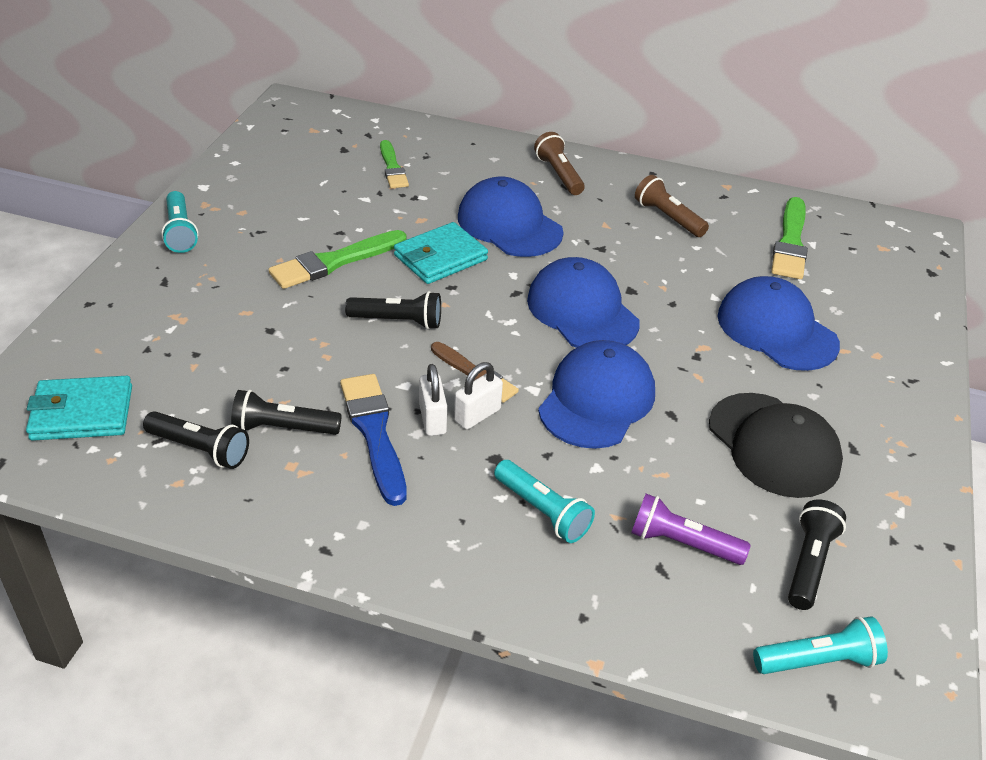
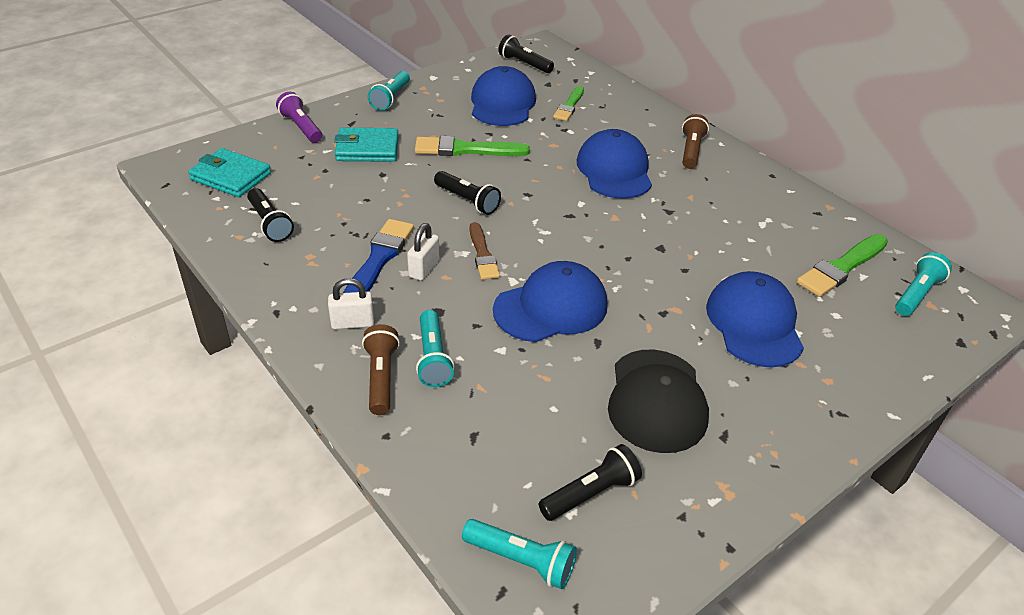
camera: 35 degrees right, 0 degrees up
(283, 428) = (328, 233): black flashlight -> black flashlight (524, 64)
(440, 258) = (540, 173): turquoise wallet -> turquoise wallet (367, 149)
(477, 415) = (456, 279): white padlock -> white padlock (352, 323)
(582, 311) = (606, 246): blue cap -> blue cap (502, 103)
(668, 217) = (749, 210): brown flashlight -> brown flashlight (381, 377)
(682, 543) = (507, 428): purple flashlight -> purple flashlight (301, 127)
(864, 242) = (916, 294): none -> turquoise flashlight

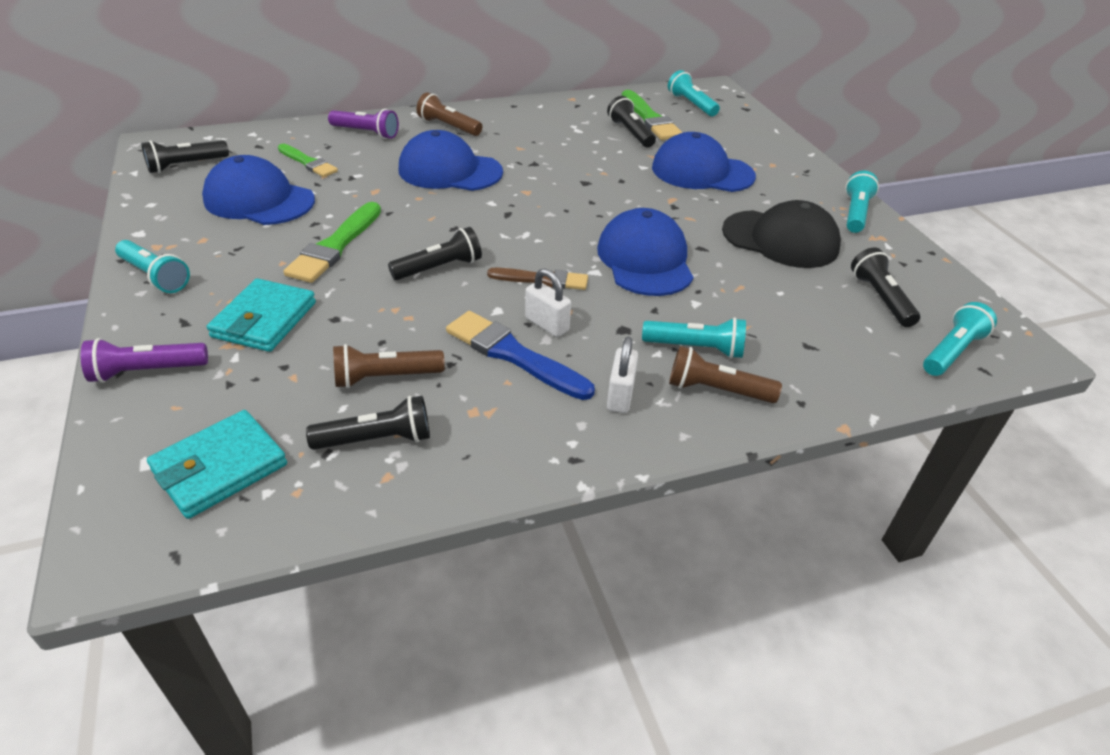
camera: 70 degrees left, 0 degrees up
(330, 211) = (385, 377): none -> brown flashlight
(639, 116) = (366, 133): none -> purple flashlight
(769, 466) = (855, 213): none -> turquoise flashlight
(792, 259) = (630, 133): none -> black flashlight

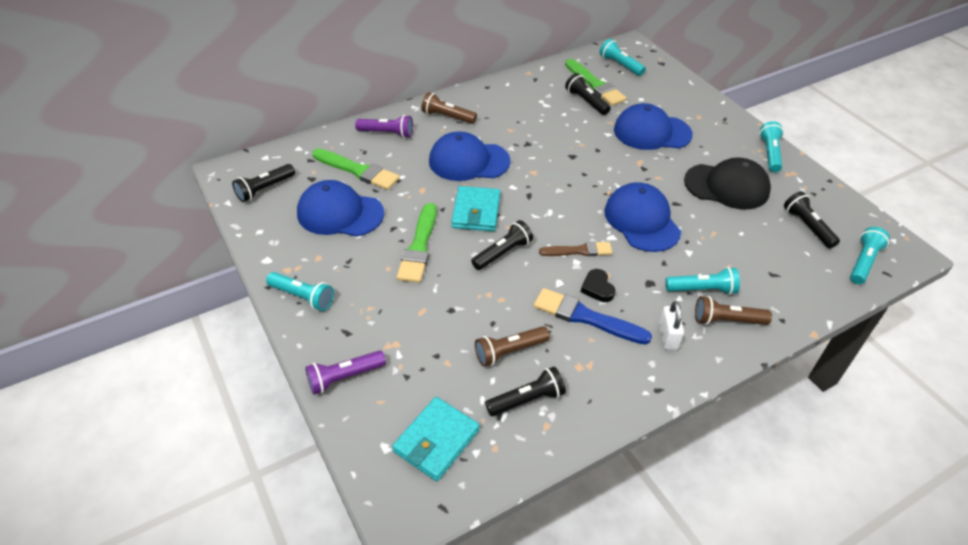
camera: 10 degrees left, 5 degrees up
(264, 320) = (402, 320): turquoise wallet -> turquoise wallet (476, 212)
(308, 162) = (358, 171): green brush -> green brush, size x1.51
(547, 324) = (597, 288): white padlock -> black heart

